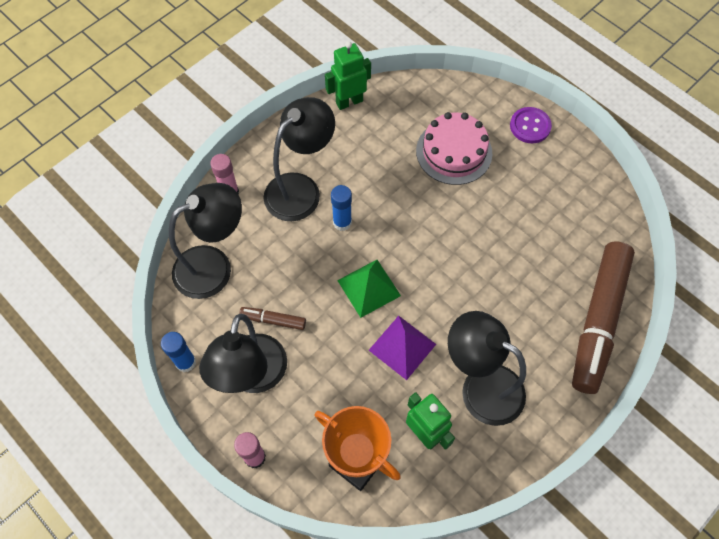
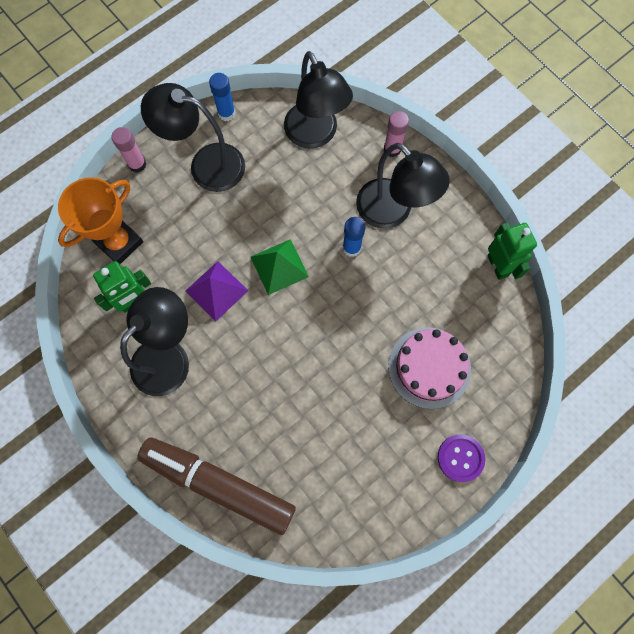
camera: 95 degrees right, 10 degrees up
(273, 320) = (256, 182): brown marker -> none

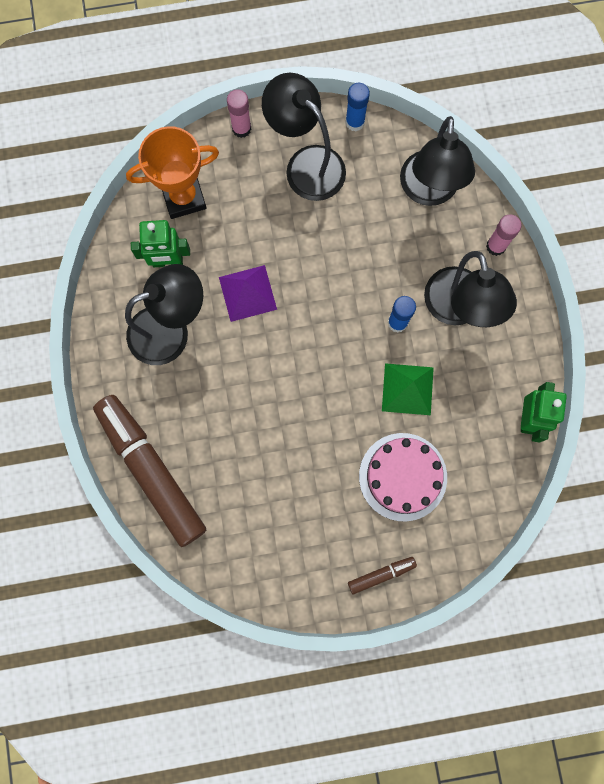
camera: 30 degrees right, 5 degrees up
(279, 266) = (319, 302): green pyramid -> green pyramid (407, 389)
(460, 458) = (381, 574): purple button -> brown marker

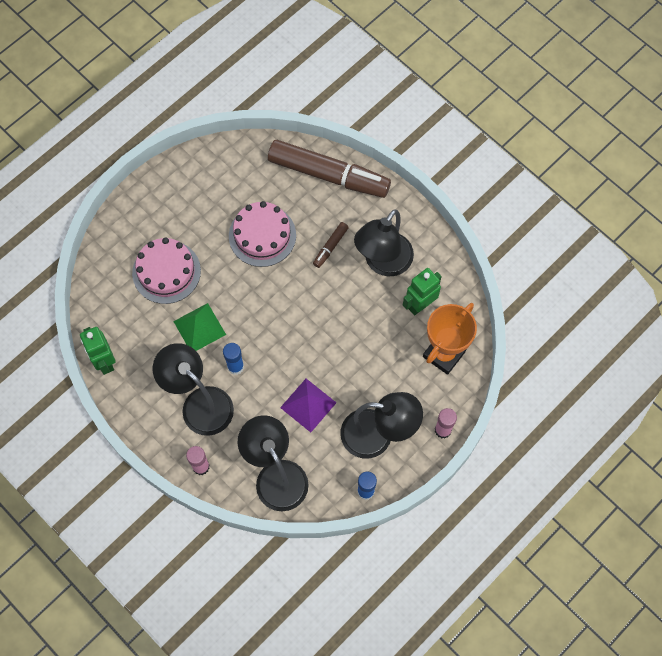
camera: 145 degrees right, 10 degrees down
(247, 293) = (351, 319): purple pyramid -> purple pyramid (308, 405)
(273, 448) = (262, 235): none -> pink cake
(381, 574) = (142, 207): brown marker -> brown marker (330, 247)

